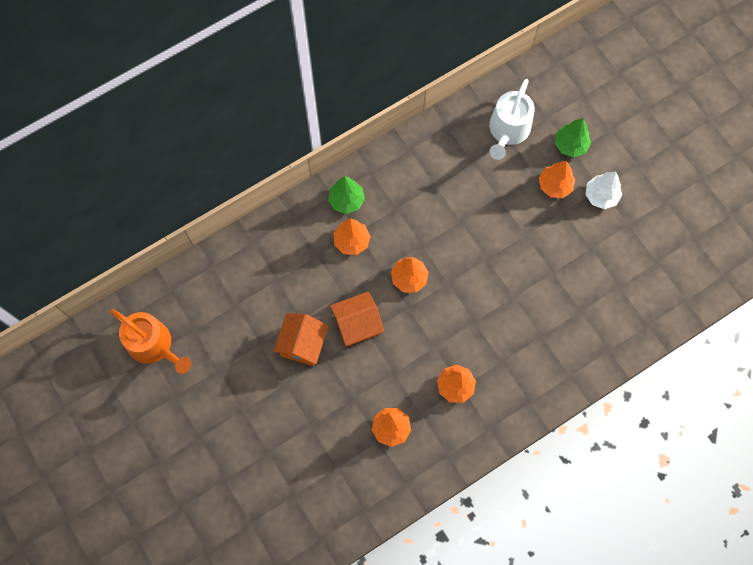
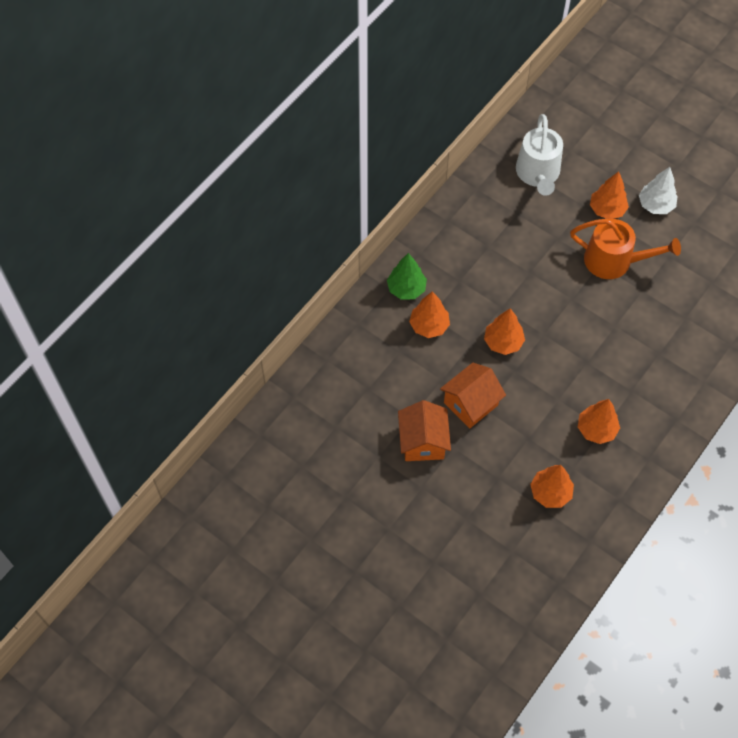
camera: 20 degrees left, 10 degrees down
(154, 345) = (266, 496): orange watering can -> orange watering can (614, 261)
(570, 145) = (604, 168): green tree -> none

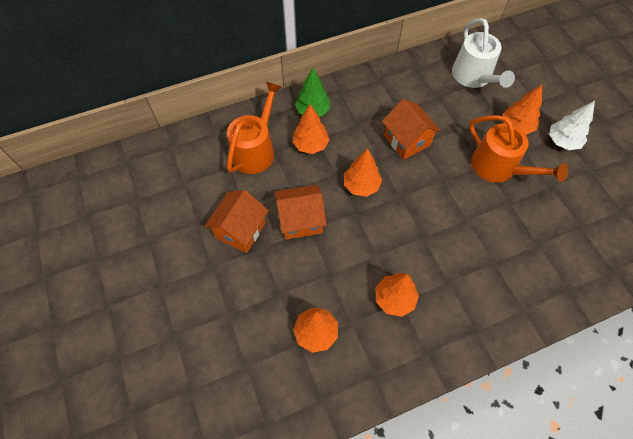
camera: 30 degrees right, 0 degrees up
(380, 358) = (255, 150): none -> orange watering can
(516, 275) = (407, 140): none -> orange house
(538, 174) = (474, 77): white watering can -> white watering can turned 45 degrees counterclockwise

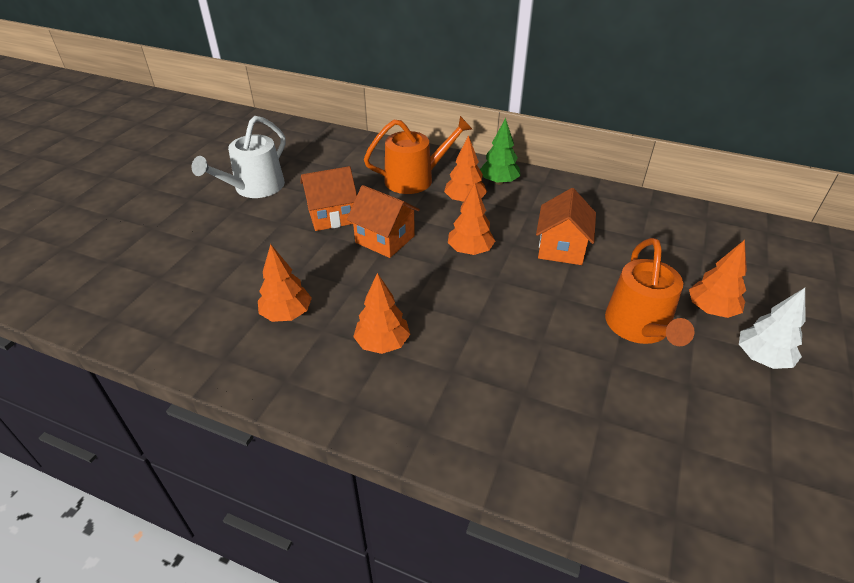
camera: 45 degrees right, 20 degrees down
(474, 77) = (709, 245): white watering can -> white watering can (254, 188)

